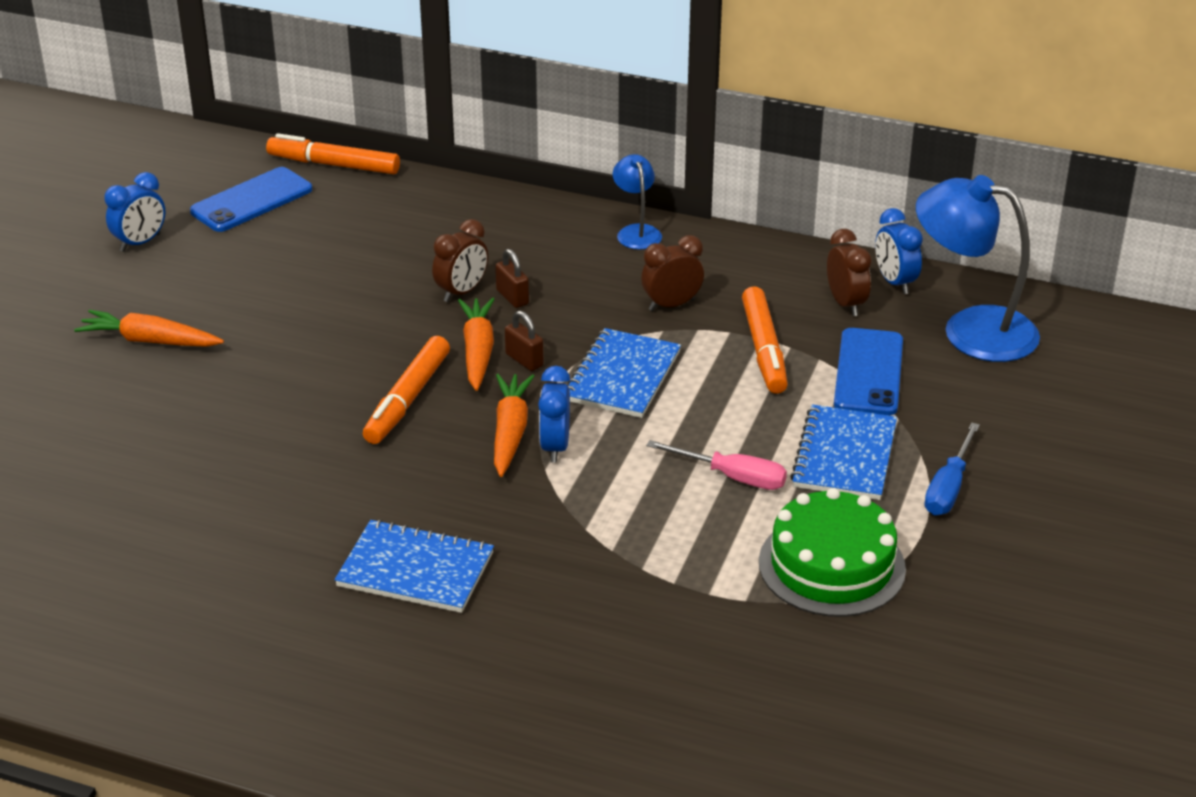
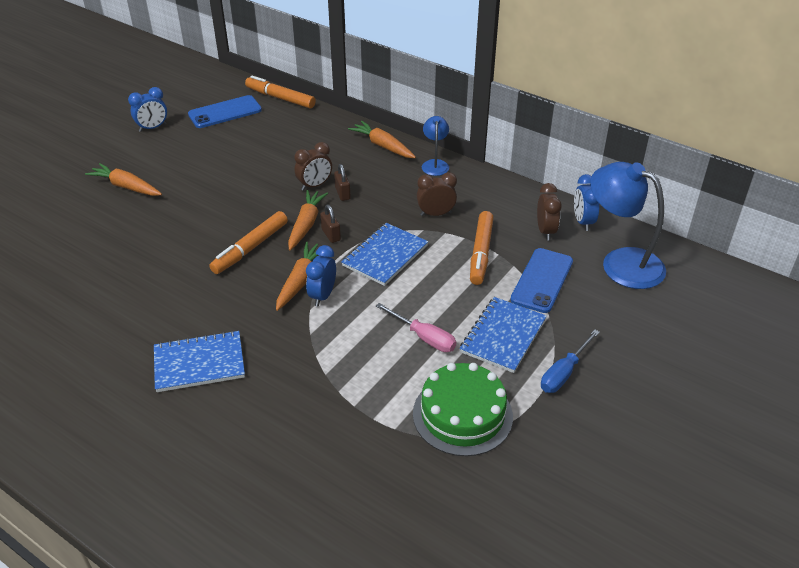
camera: 15 degrees right, 5 degrees up
(415, 570) = (199, 363): blue notebook -> blue notebook turned 45 degrees counterclockwise
(541, 216) = (383, 146): none -> orange carrot

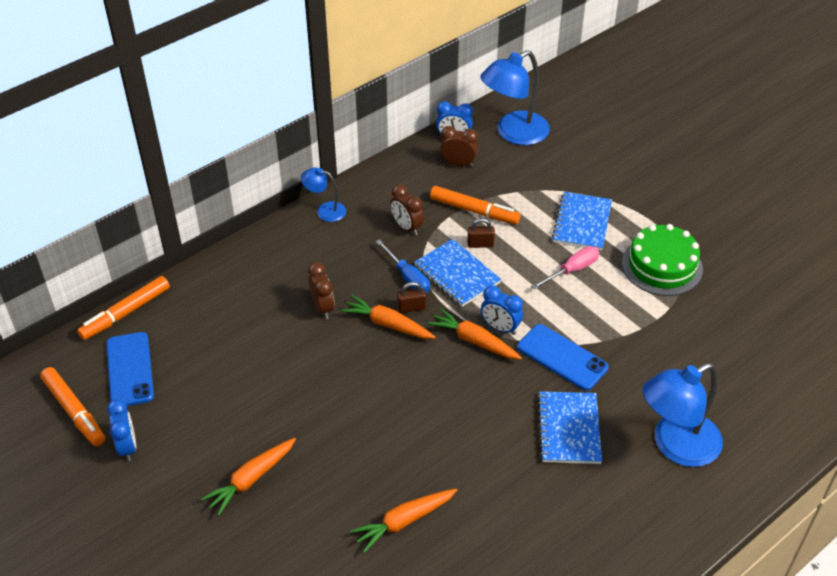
camera: 75 degrees left, 5 degrees up
(187, 453) = (675, 446): none -> blue lamp
(250, 248) = (411, 373): orange marker -> orange marker (74, 411)
(342, 193) = (346, 288): brown padlock -> brown padlock (480, 244)
(383, 146) = (274, 242): orange carrot -> orange carrot (404, 521)
(436, 214) = (407, 227): brown clock -> brown clock turned 45 degrees counterclockwise
(503, 336) = (582, 223): blue notebook -> blue notebook turned 60 degrees clockwise
(542, 280) = (522, 183): blue phone -> blue phone (562, 357)
(564, 373) = (629, 200): blue screwdriver -> blue screwdriver (408, 277)

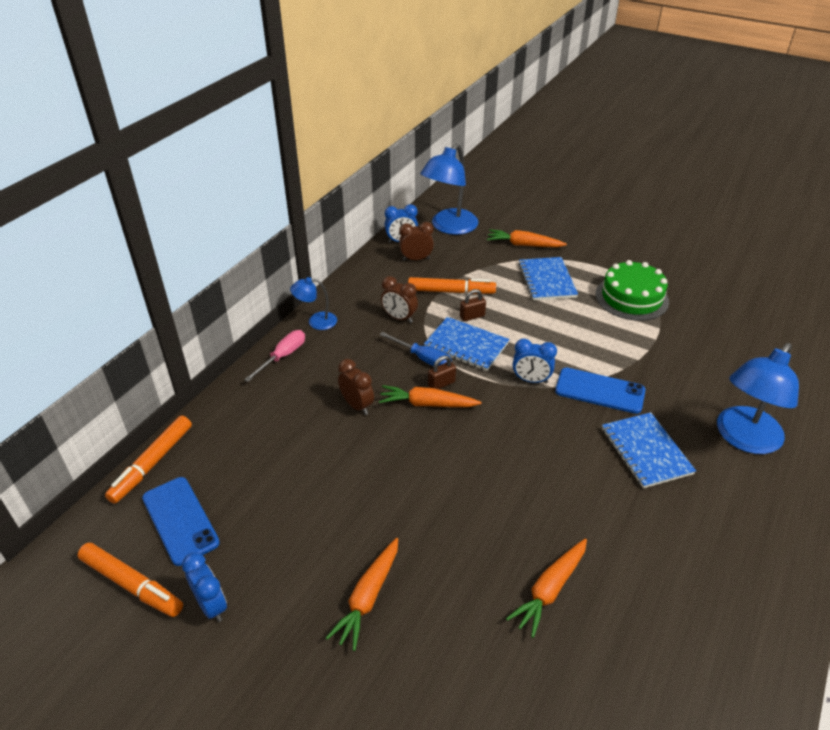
camera: 20 degrees left, 5 degrees down
(474, 341) = (515, 397): orange carrot -> orange carrot (524, 245)
(572, 270) = (562, 318): pink screwdriver -> pink screwdriver (283, 356)

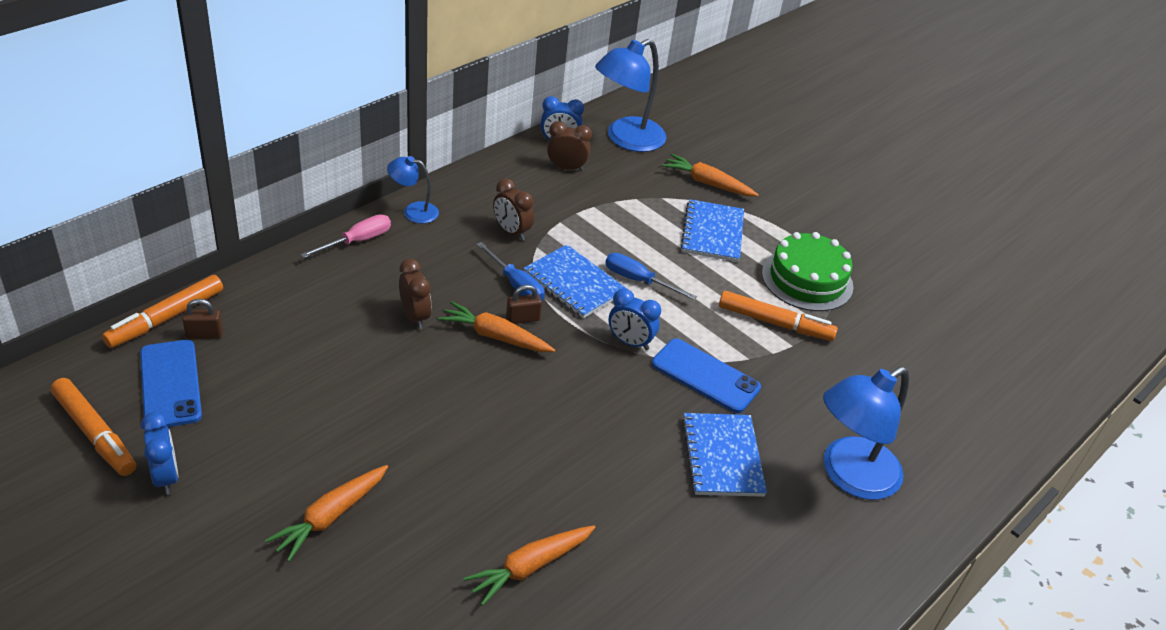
camera: 10 degrees right, 0 degrees up
(451, 291) = (588, 217): orange marker -> orange marker (775, 323)
(472, 316) = (598, 252): brown padlock -> brown padlock (204, 334)
(512, 330) = (638, 280): none -> blue screwdriver

